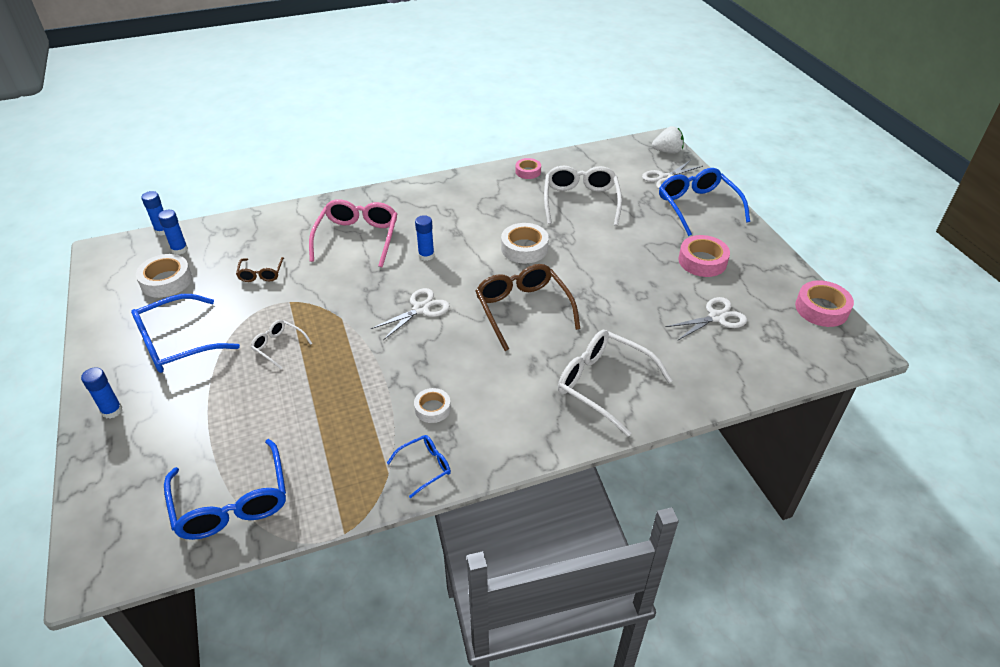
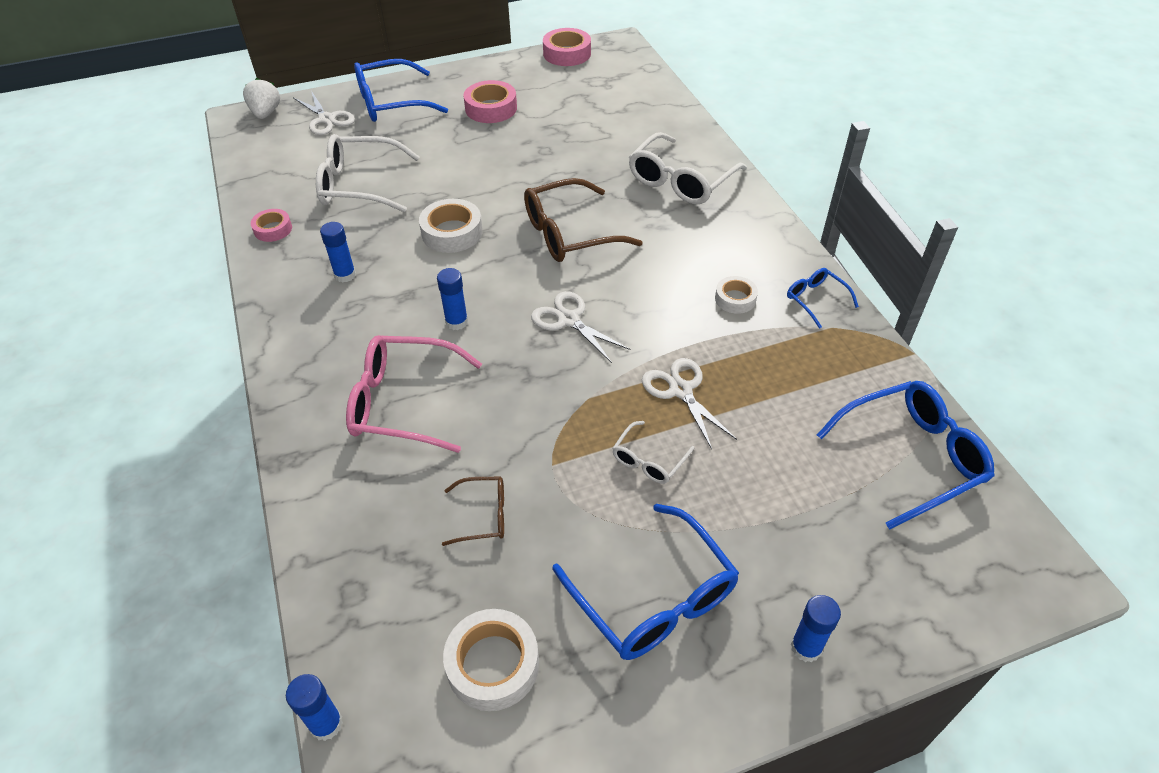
camera: 90 degrees left, 5 degrees up
(179, 249) = (397, 669): blue glue stick -> blue glue stick (345, 275)
(716, 317) = (580, 108): white scissors -> white scissors (681, 390)

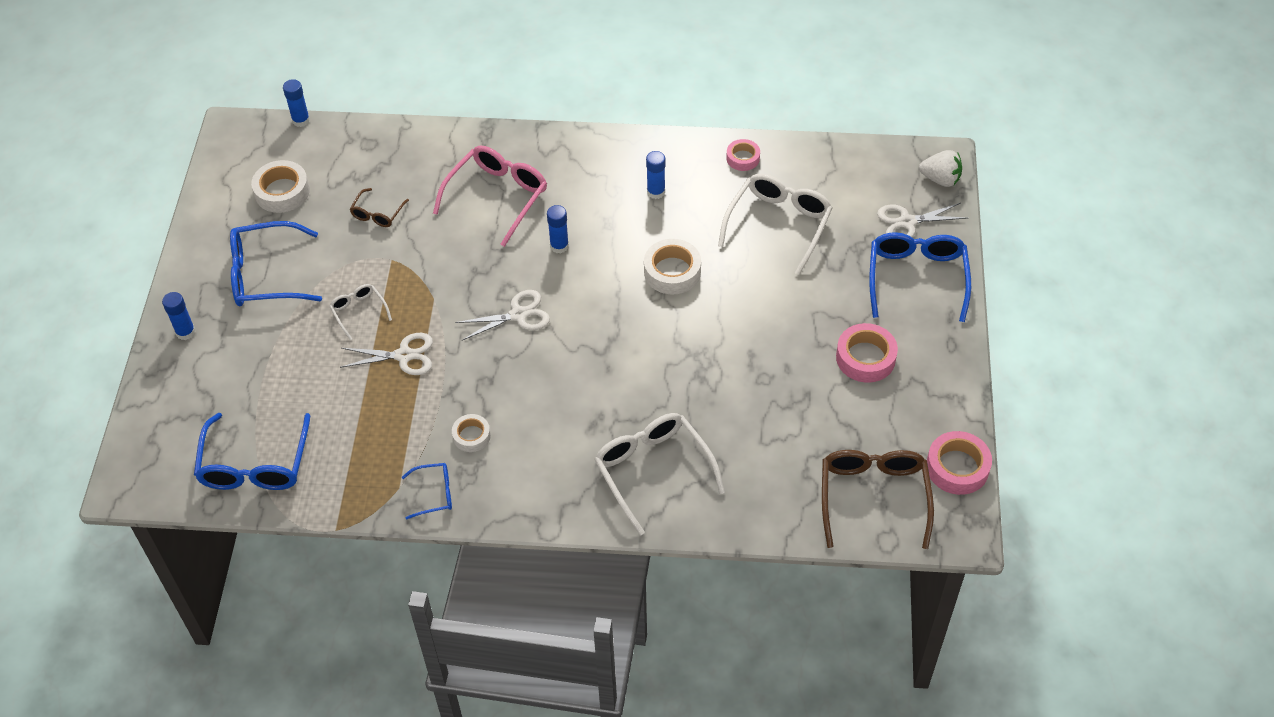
camera: 115 degrees right, 5 degrees up
(569, 233) = (623, 352): brown glasses -> brown glasses (873, 497)

